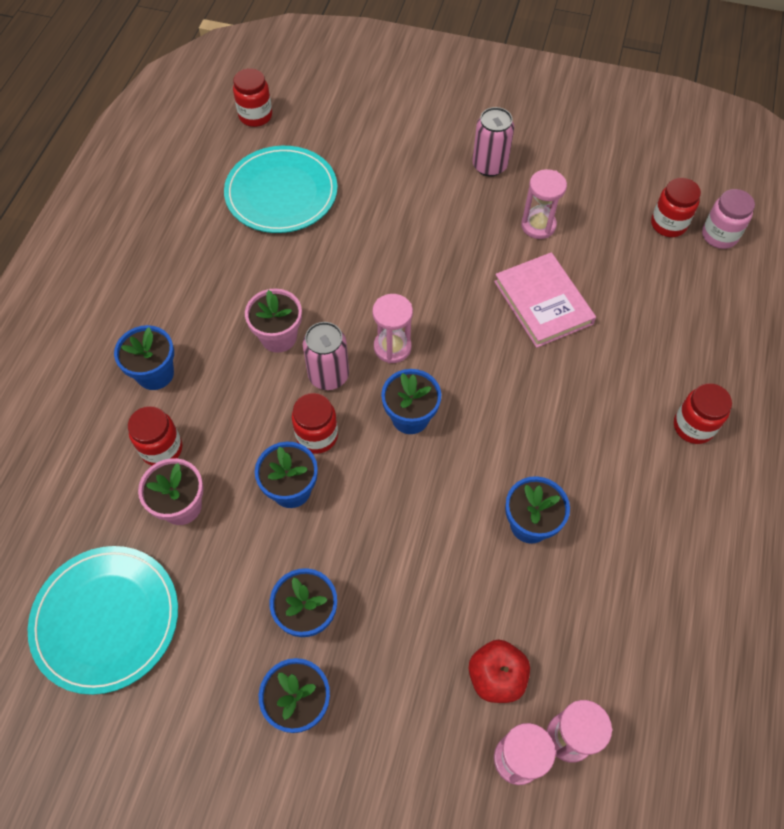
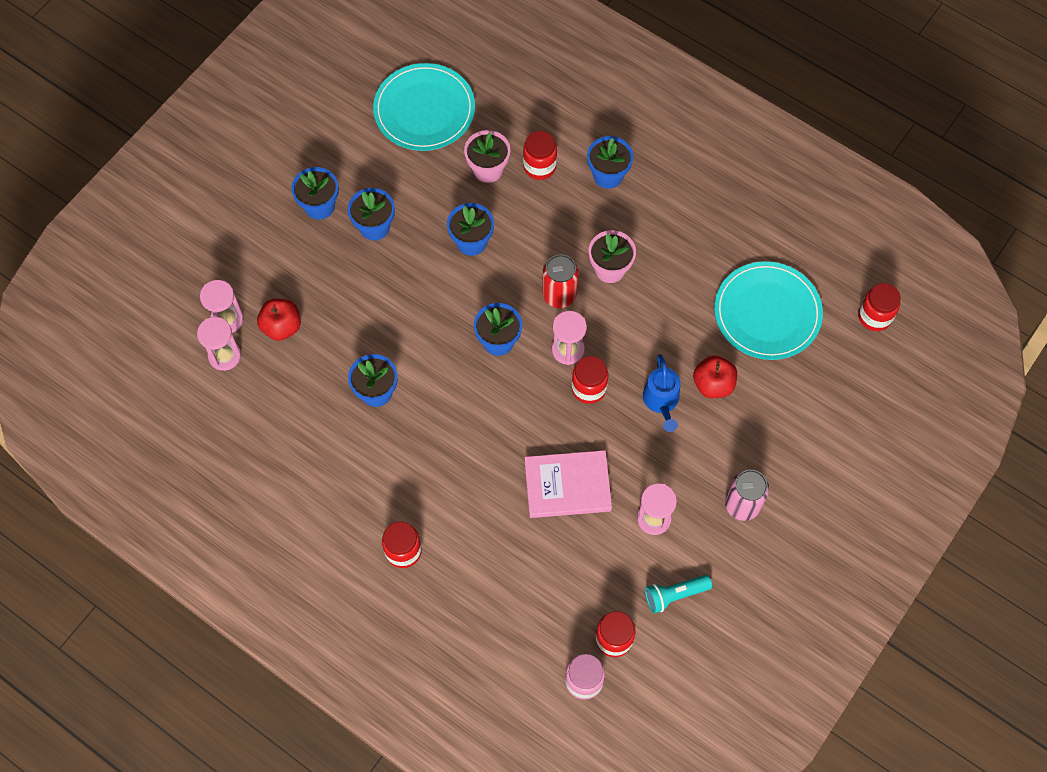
camera: 110 degrees right, 5 degrees up
(317, 436) = (508, 271): red jar -> red jar (589, 388)
(328, 375) = (559, 294): pink can -> red can
(378, 215) = (713, 384): none -> red apple
(415, 251) = (661, 402): none -> blue watering can
(601, 192) = (674, 595): none -> turquoise flashlight

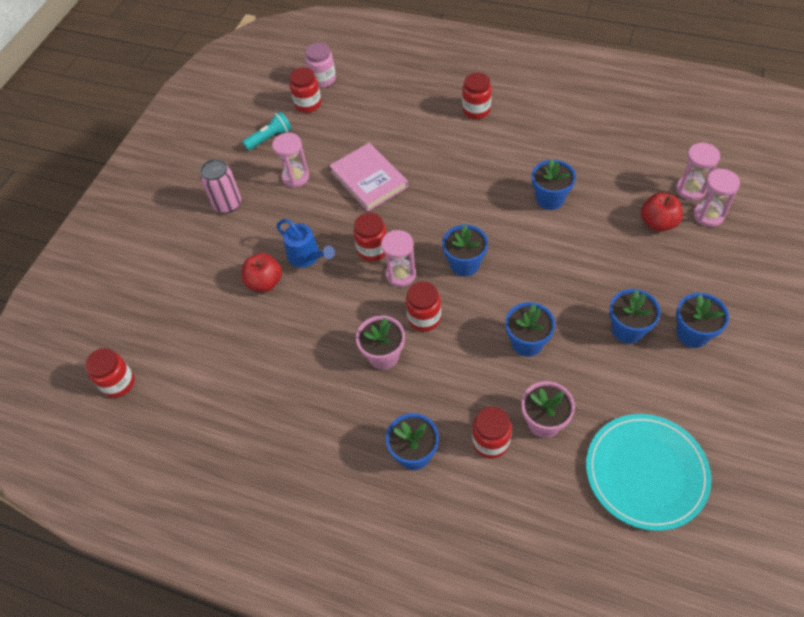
camera: 170 degrees right, 10 degrees down
(559, 294) = (424, 318): red can -> red jar
(567, 486) = (369, 179): pink book -> pink book turned 75 degrees clockwise
(661, 402) = (307, 257): blue watering can -> blue watering can turned 150 degrees clockwise
(767, 313) = (223, 357): turquoise plate -> none

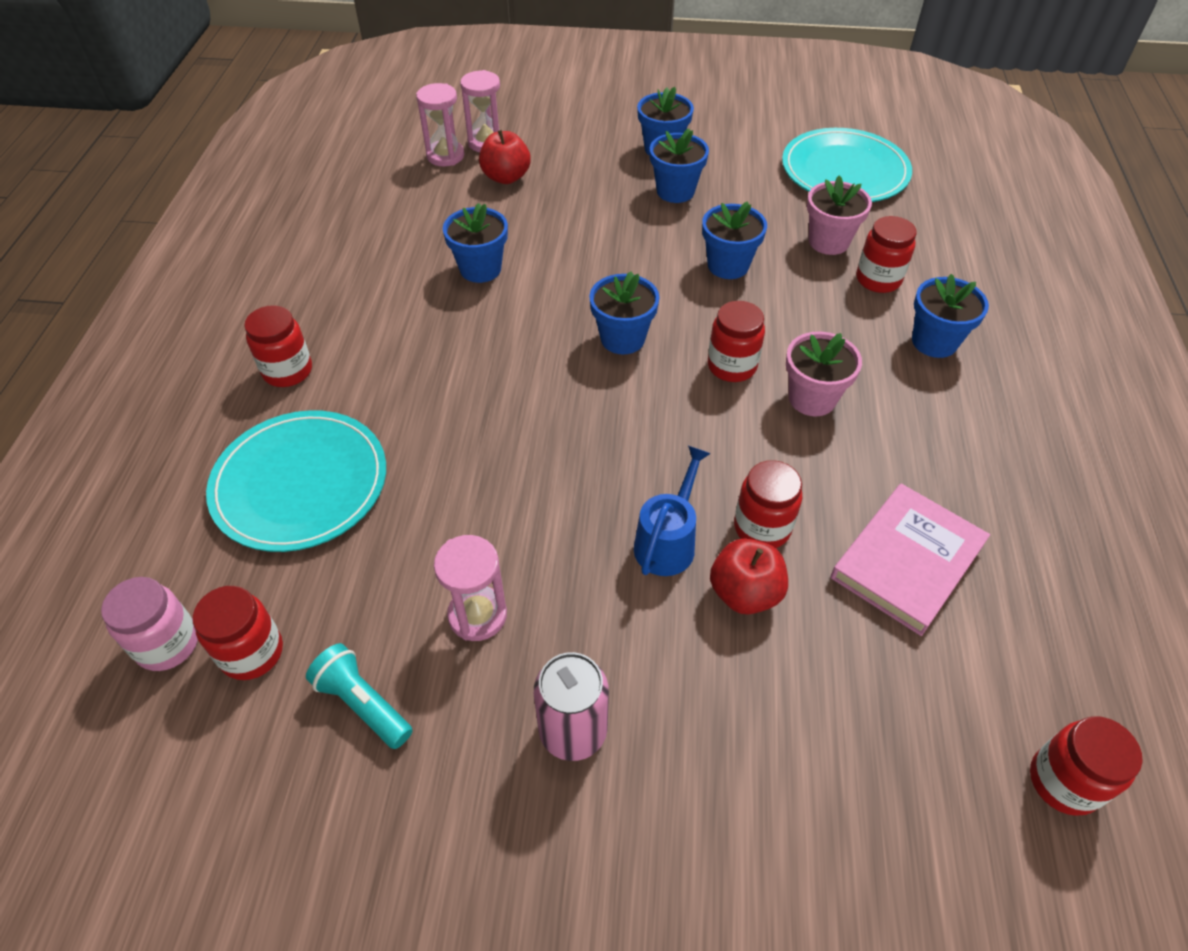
camera: 110 degrees left, 5 degrees down
(369, 179) = (468, 490): pink book -> pink book (907, 561)
(373, 250) = (626, 451): red jar -> red jar (762, 527)
(395, 117) = (300, 483): none -> turquoise plate
(401, 274) = (664, 406): pink hourglass -> none

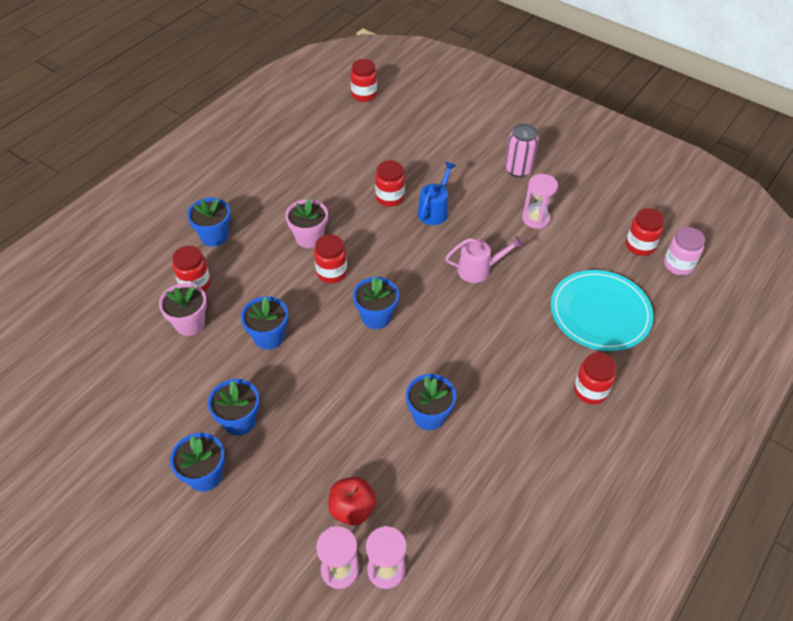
camera: 150 degrees left, 0 degrees up
(363, 703) = (596, 209): turquoise flashlight -> none
(525, 467) = (479, 269): none -> pink watering can
(668, 541) = (435, 210): blue watering can -> blue watering can turned 150 degrees clockwise
(744, 593) = (419, 180): red apple -> none
(844, 171) = (105, 377): turquoise plate -> none
(907, 561) = (343, 162): pink book -> none

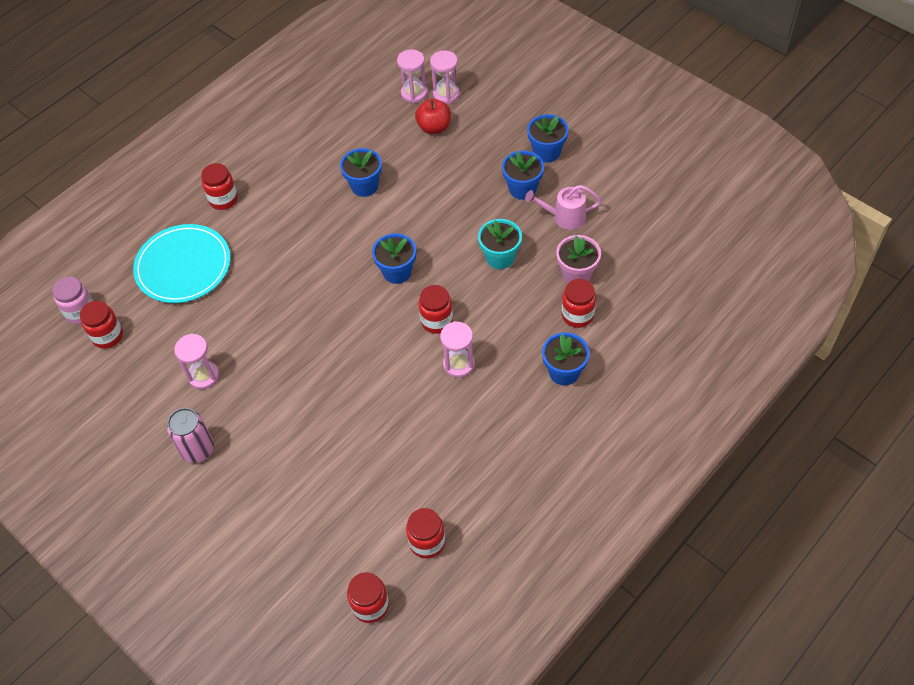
camera: 170 degrees left, 5 degrees up
(269, 337) = (500, 257): blue flower pot -> turquoise flower pot
(309, 238) = (458, 364): pink flower pot -> pink hourglass
(390, 197) = (362, 415): red jar -> red jar (427, 542)
(435, 210) = (313, 394): blue watering can -> none
(479, 269) = (285, 317): pink watering can -> pink watering can (564, 217)

